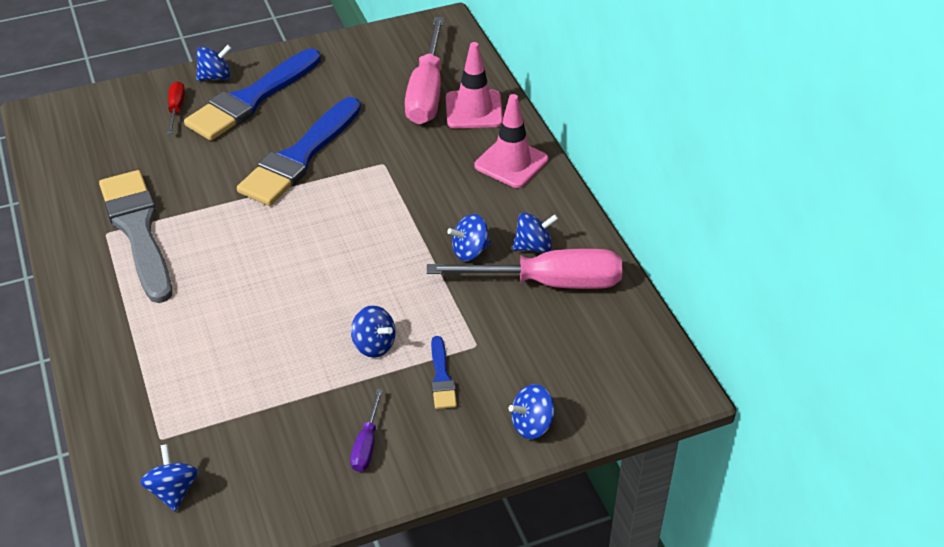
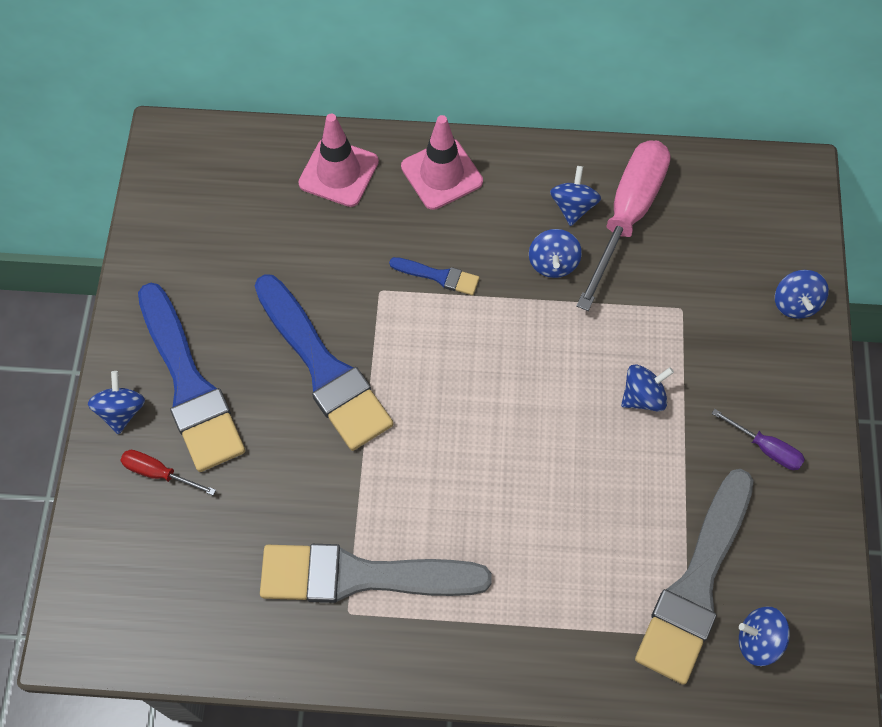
camera: 65 degrees left, 20 degrees up
(211, 431) = (696, 583): none -> grey brush
(427, 92) = (282, 204): pink screwdriver -> none
(441, 377) = (709, 353): blue brush -> blue brush (438, 276)

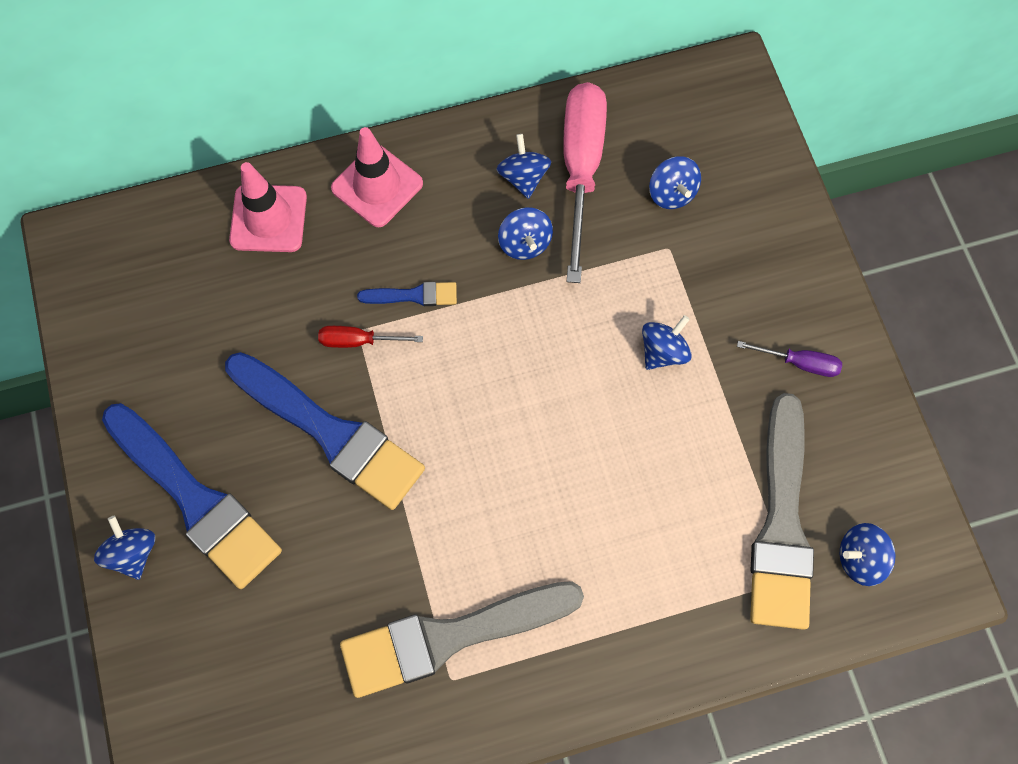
camera: 20 degrees left, 5 degrees up
(159, 473) = (198, 605): red screwdriver -> red screwdriver (358, 341)
(795, 303) = (776, 206): blue spinning top -> blue spinning top (671, 193)

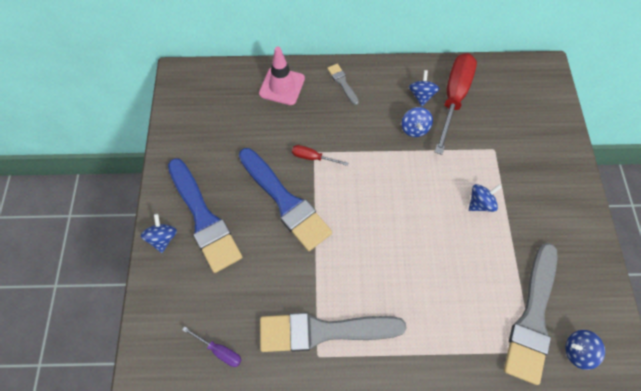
camera: 15 degrees right, 5 degrees down
(377, 186) = (342, 83): pink traffic cone -> grey brush
(413, 295) = (348, 141): blue brush -> none
(581, 169) = (453, 98): pink screwdriver -> red screwdriver
(671, 193) = (501, 121): blue spinning top -> none
(799, 363) = (559, 228): purple screwdriver -> purple screwdriver (219, 350)

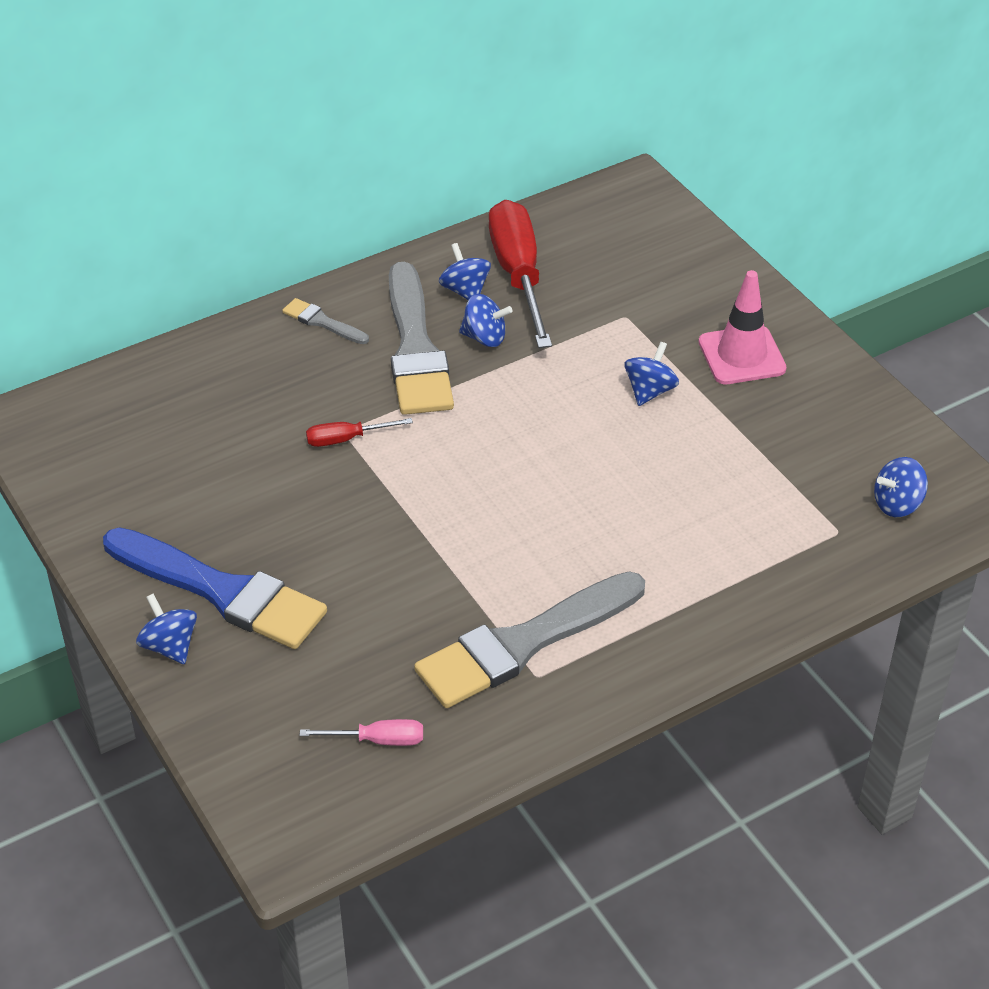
camera: 30 degrees left, 20 degrees down
(219, 350) = (378, 740): purple screwdriver -> pink screwdriver
(282, 86) = (221, 365): pink traffic cone -> pink traffic cone (741, 355)
(285, 202) = (343, 513): blue brush -> none
(414, 128) = (484, 338): blue spinning top -> blue spinning top turned 45 degrees counterclockwise
(532, 317) = (813, 493): grey brush -> grey brush (415, 349)

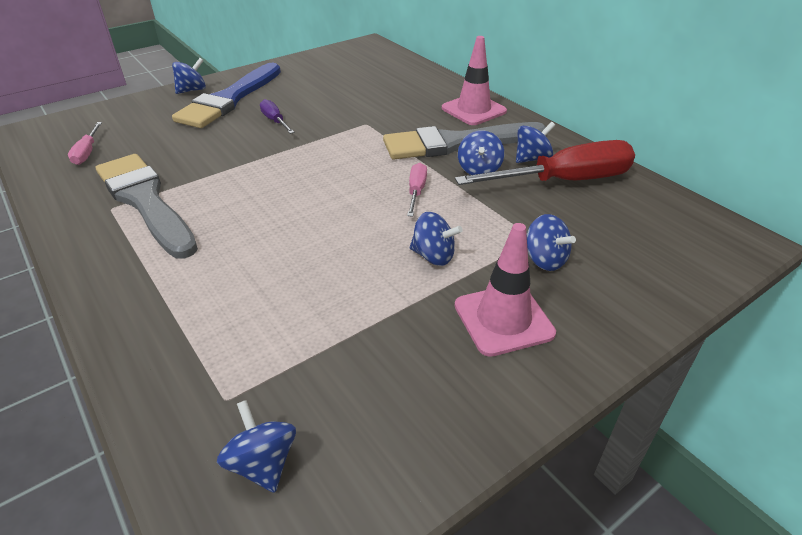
camera: 85 degrees right, 5 degrees down
(314, 530) = (275, 121): none -> purple screwdriver
(322, 322) = (473, 110): grey brush -> pink traffic cone
(346, 439) = (359, 125): red screwdriver -> none
(527, 394) = (416, 191): none -> pink screwdriver
(659, 315) = (544, 260): none -> blue spinning top

